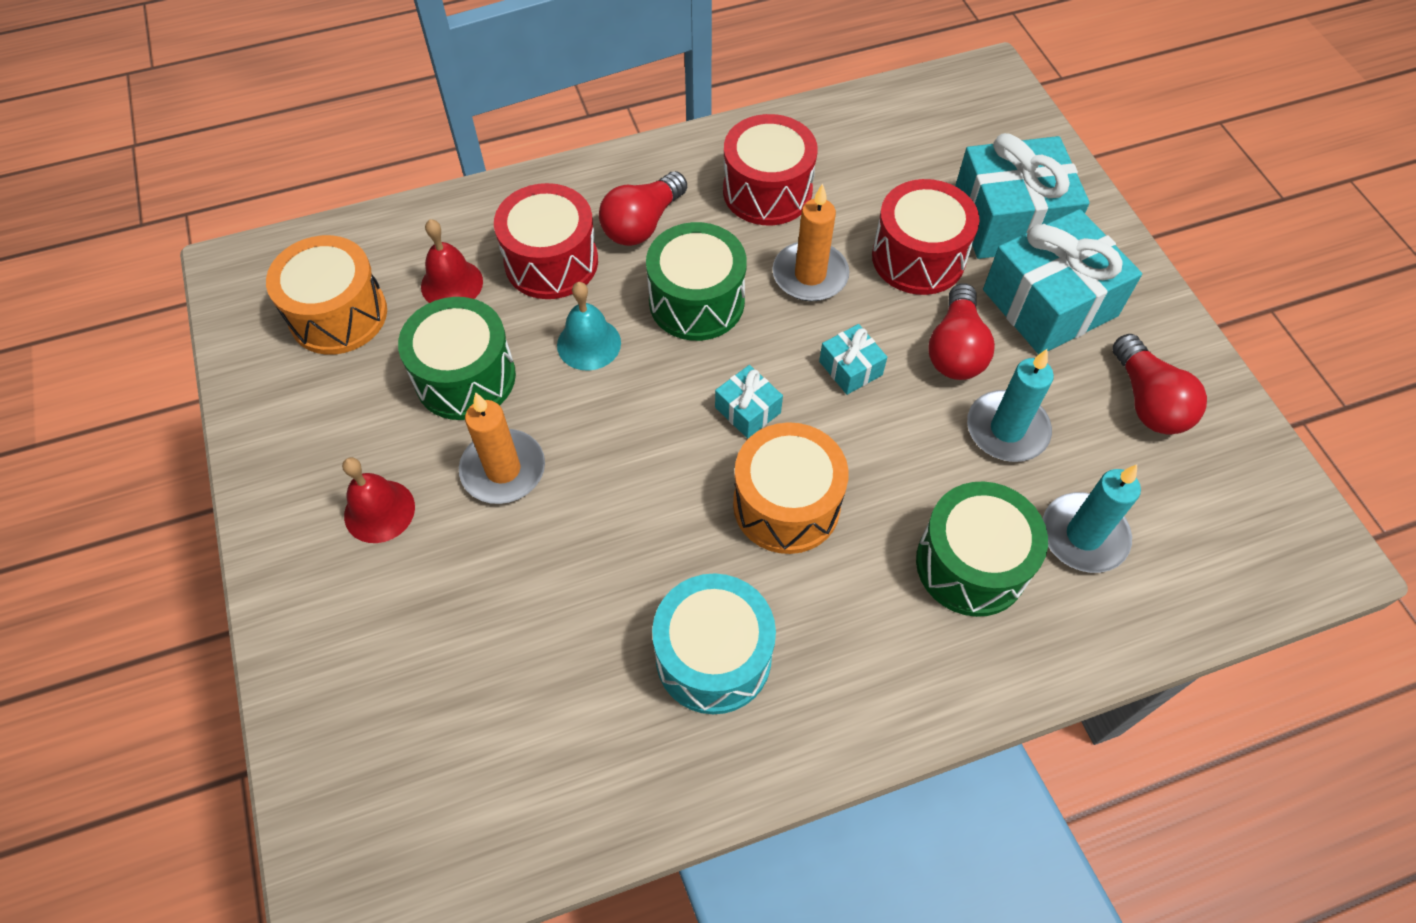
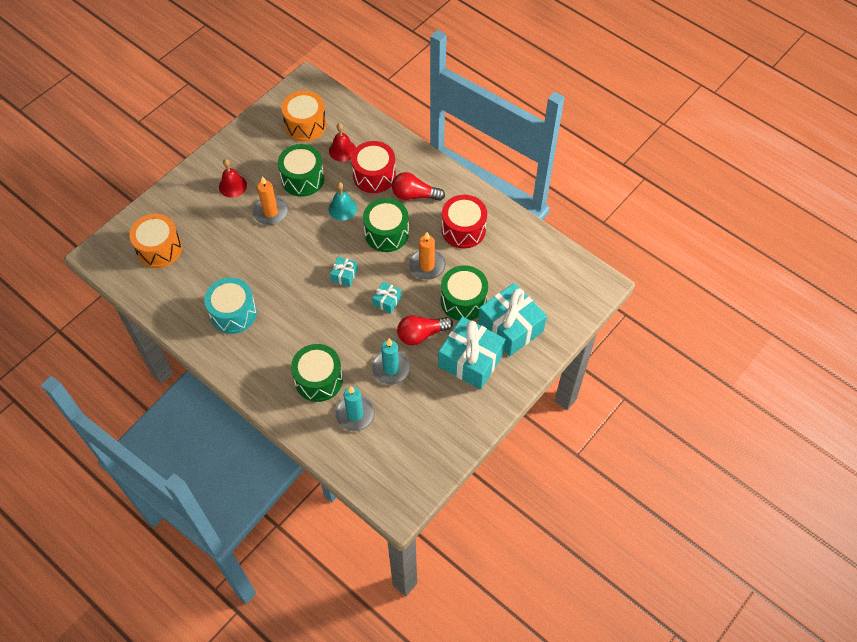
camera: 60 degrees right, 0 degrees up
(786, 504) = (309, 307): orange drum -> orange drum (159, 249)
(918, 257) = (463, 301): red drum -> green drum
(1148, 401) = (439, 416): red light bulb -> none

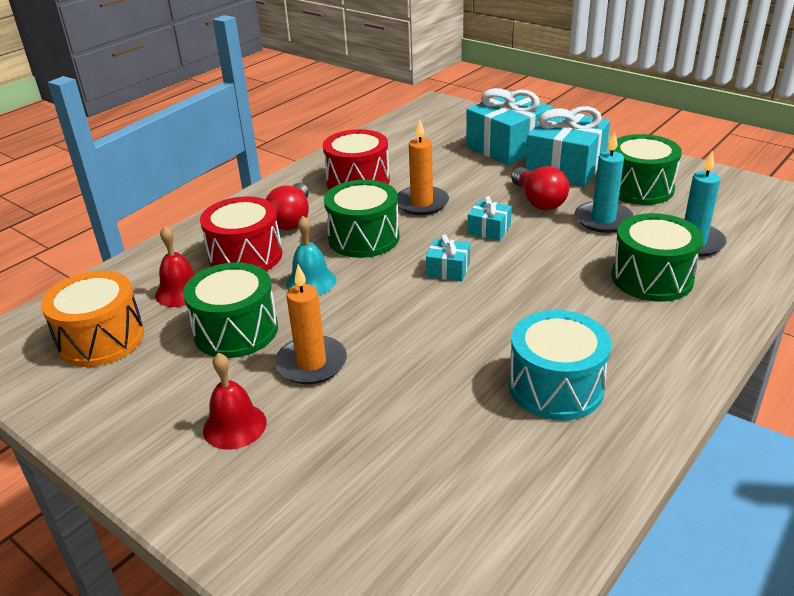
camera: 90 degrees left, 25 degrees down
(159, 249) = (409, 535): orange drum -> none
(463, 301) = (476, 176): green drum -> green drum (639, 188)

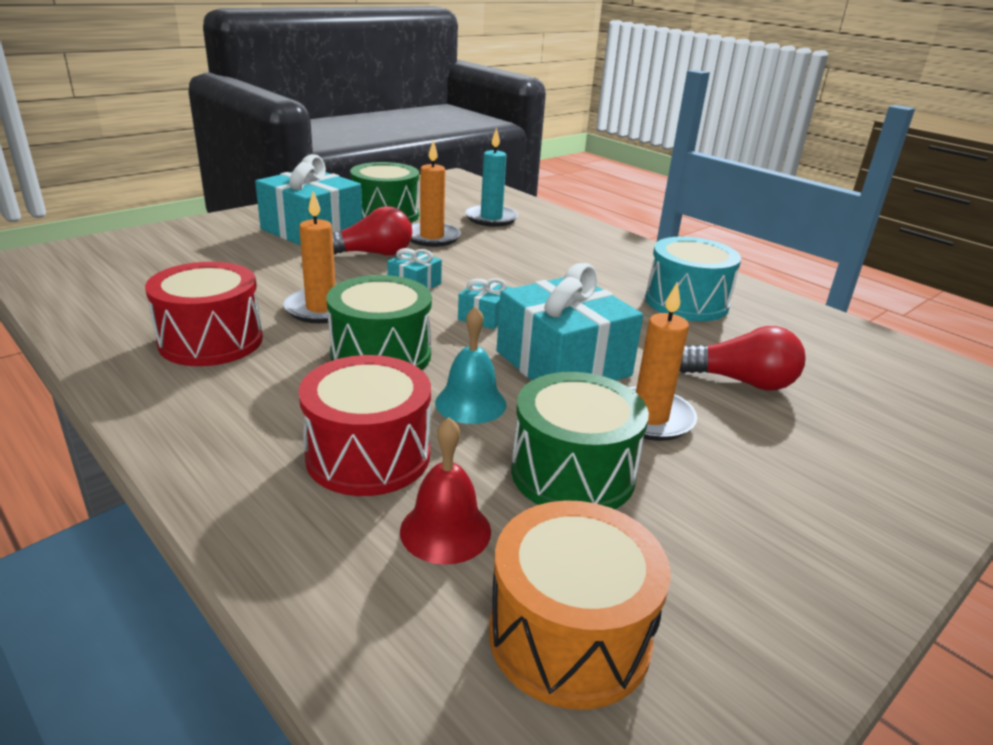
camera: 85 degrees left, 5 degrees down
(234, 426) = (771, 482): red bell -> none
(292, 219) = (282, 405): red light bulb -> red light bulb (741, 381)
(508, 147) = (228, 244): turquoise gift -> turquoise gift (563, 363)
(603, 219) = (432, 237): turquoise candle -> orange candle
(652, 278) = (538, 241): green drum -> none

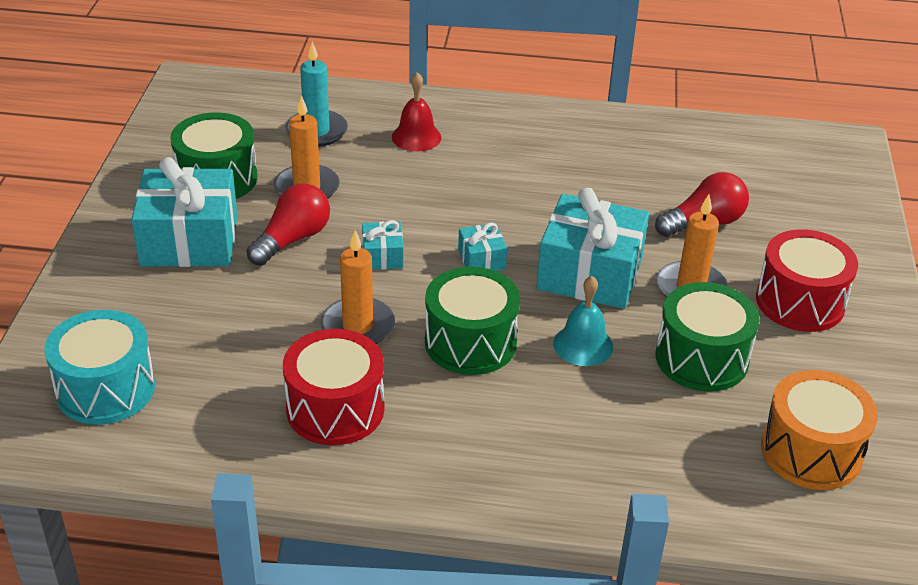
camera: 40 degrees left, 10 degrees up
(368, 455) = (585, 423): red drum -> red drum (800, 302)
(445, 530) = (691, 439): red bell -> red bell (416, 137)
(686, 302) = (590, 159): turquoise drum -> turquoise drum (105, 389)

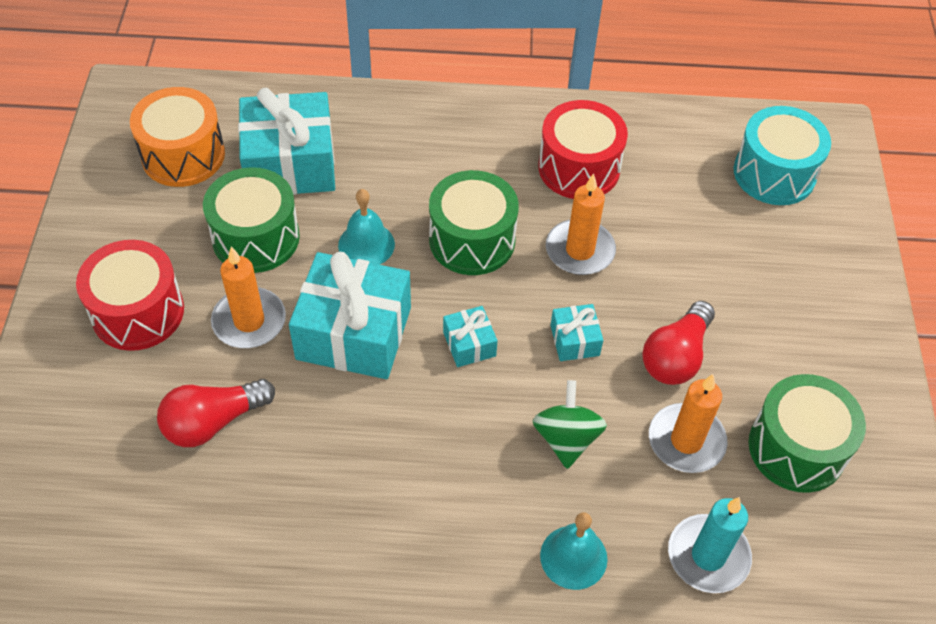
camera: 175 degrees right, 15 degrees up
(189, 240) = (783, 346): turquoise gift -> turquoise gift (290, 164)
(406, 195) = (566, 438): none -> green spinning top
(416, 137) = (573, 557): red bell -> turquoise bell

